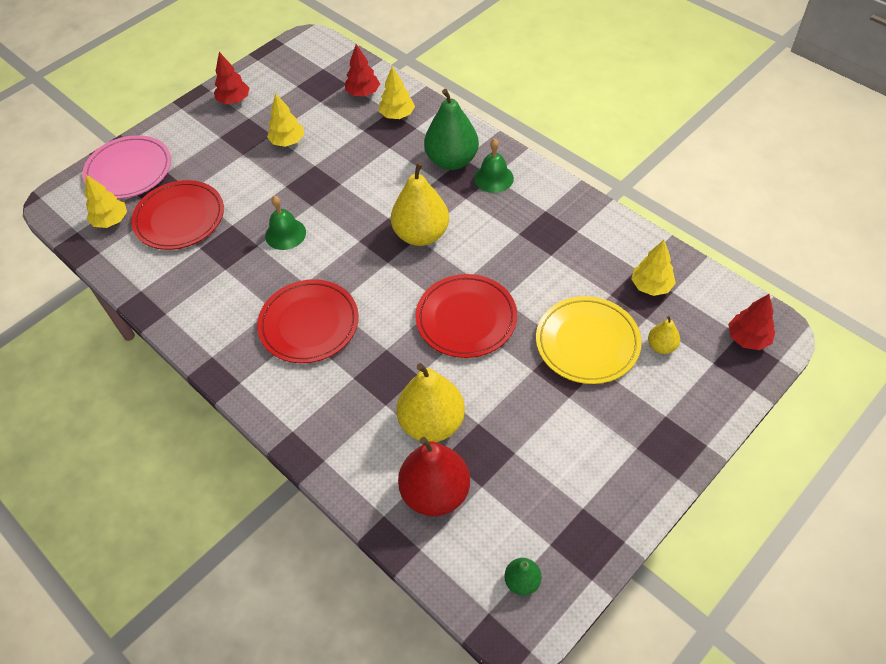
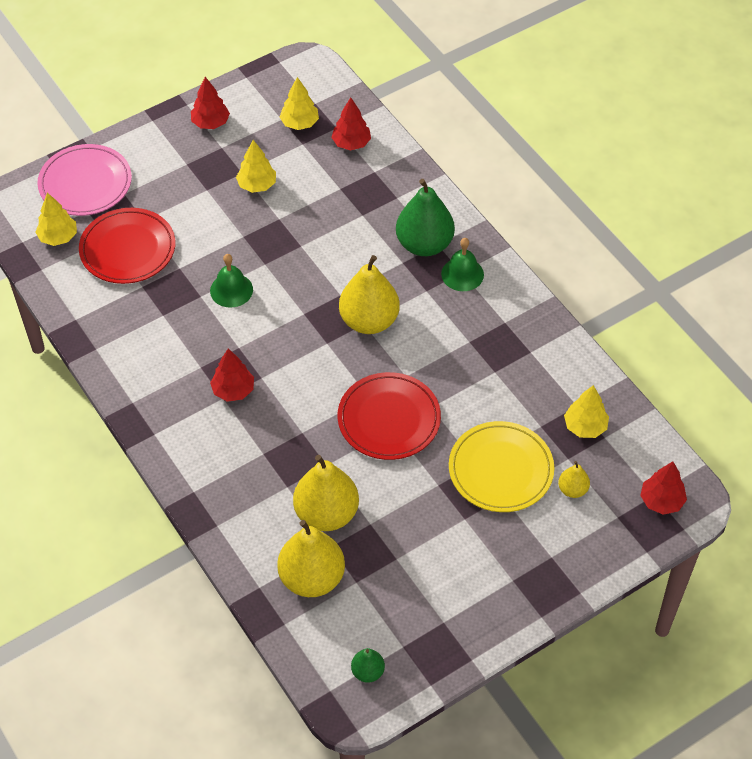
camera: 10 degrees right, 0 degrees up
(309, 324) = (233, 390): red plate -> red tree
(397, 115) = (381, 178): yellow tree -> yellow tree (299, 123)
(435, 493) = (312, 578): red pear -> yellow pear

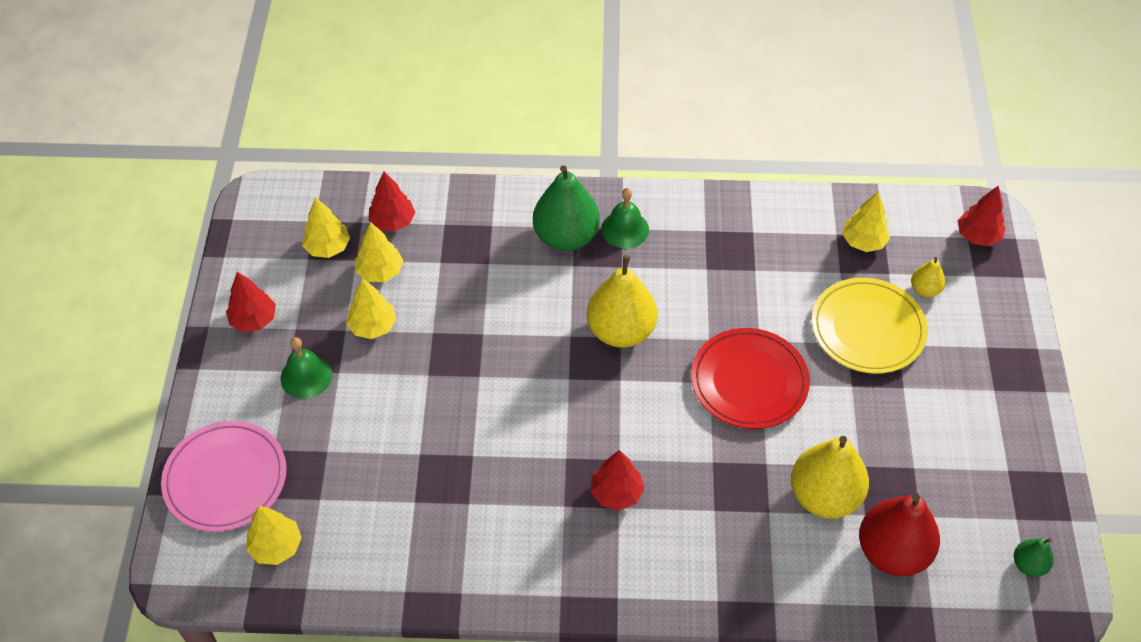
camera: 55 degrees left, 0 degrees up
(128, 249) = (353, 488): red plate -> none
(231, 290) = (488, 423): green bell -> green bell (306, 376)
(304, 162) = (380, 272): none -> yellow tree
(312, 578) = (892, 551): yellow pear -> red pear

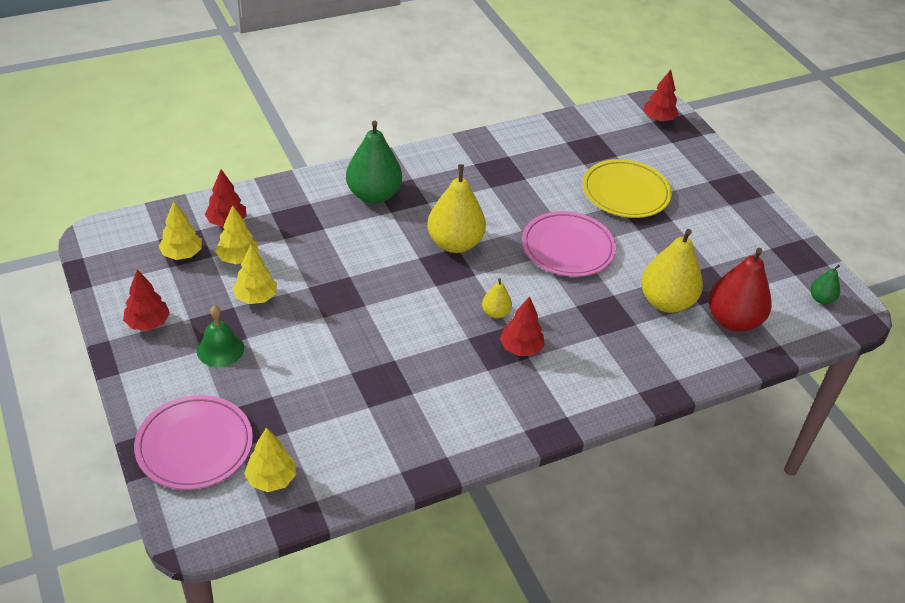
camera: 30 degrees left, 10 degrees down
(625, 229) = (415, 178): green bell -> none
(749, 381) = (567, 248): red plate -> pink plate
(863, 241) = (587, 141): yellow tree -> none
(925, 289) = (646, 159): yellow pear -> yellow pear (495, 313)

